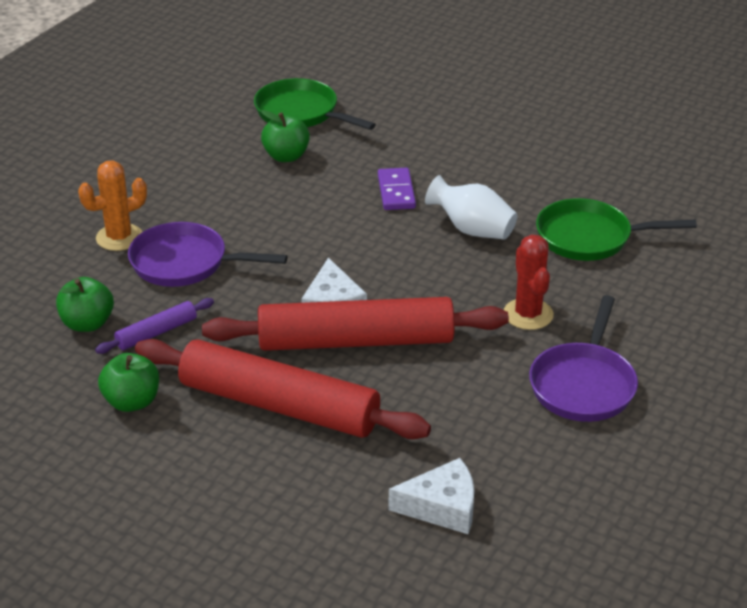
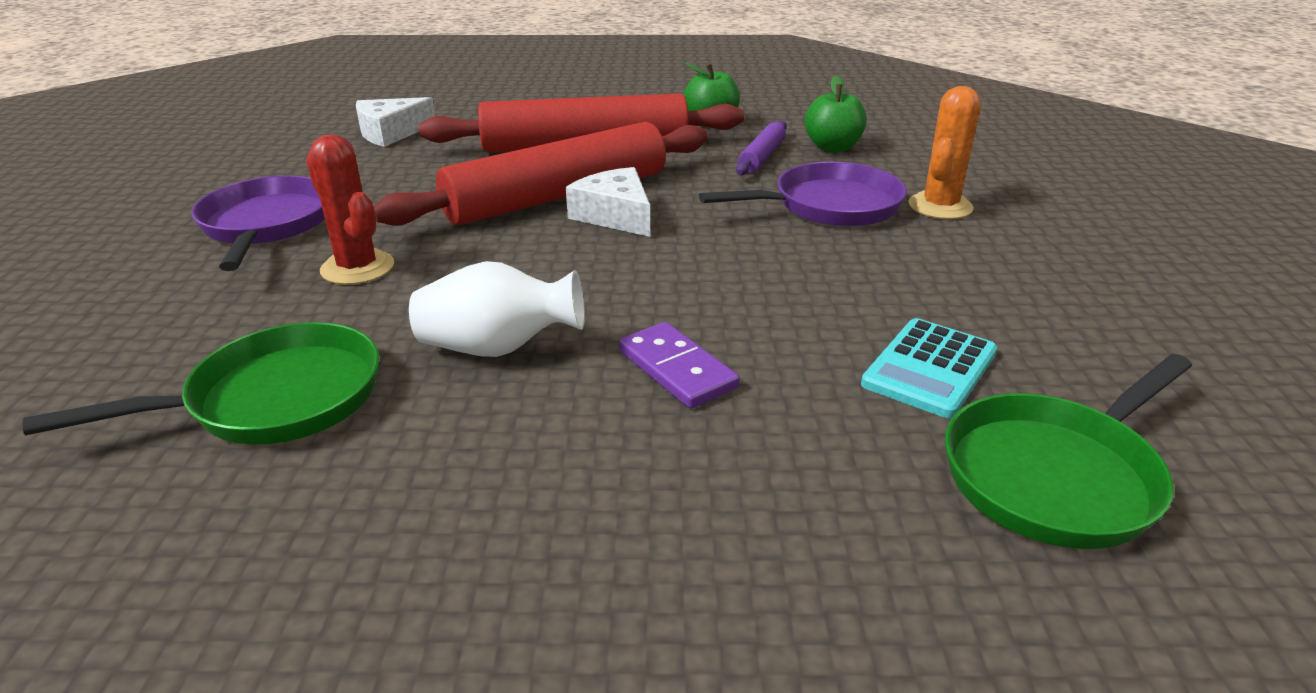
camera: 150 degrees right, 5 degrees down
(286, 156) = (930, 368): green apple -> turquoise calculator
(301, 113) = (1056, 475): green pan -> green pan turned 135 degrees clockwise

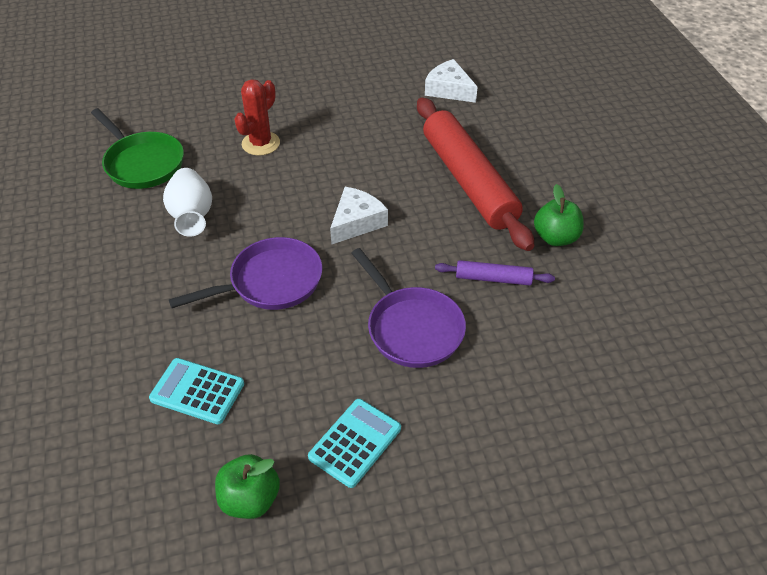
camera: 75 degrees right, 15 degrees up
(267, 225) = (299, 96): purple pan -> purple pan (270, 282)
(557, 196) = (376, 190): red rolling pin -> none
(676, 369) = (182, 284): purple domino -> none
(832, 147) = (536, 320): green apple -> green apple (250, 499)
(940, 206) = (436, 396): orange cactus -> none
(1015, 258) = (355, 442): none -> turquoise calculator
(1056, 475) = (104, 445): green pan -> none

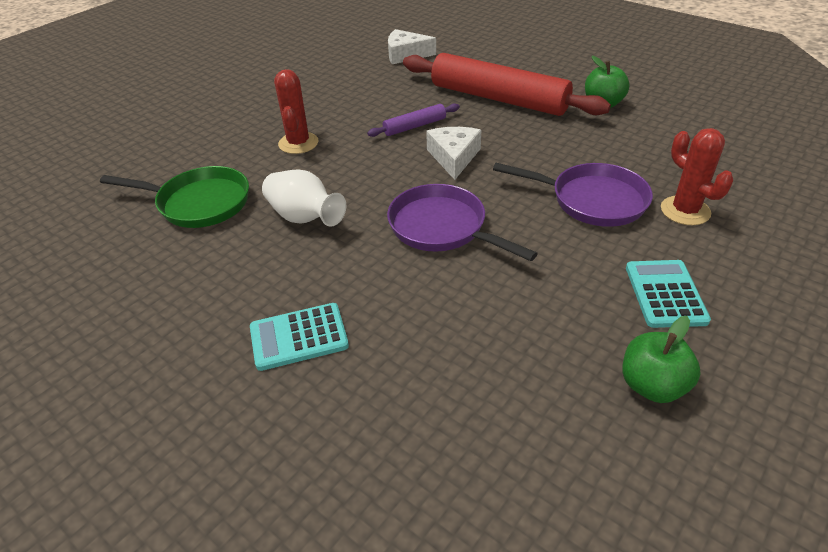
camera: 35 degrees left, 5 degrees down
(197, 391) = (493, 337): turquoise calculator -> turquoise calculator (299, 337)
(270, 282) = (442, 228): purple pan -> purple pan turned 75 degrees counterclockwise
(474, 386) = (685, 211): none -> red cactus
(493, 279) = (600, 144): purple rolling pin -> purple rolling pin (415, 126)

